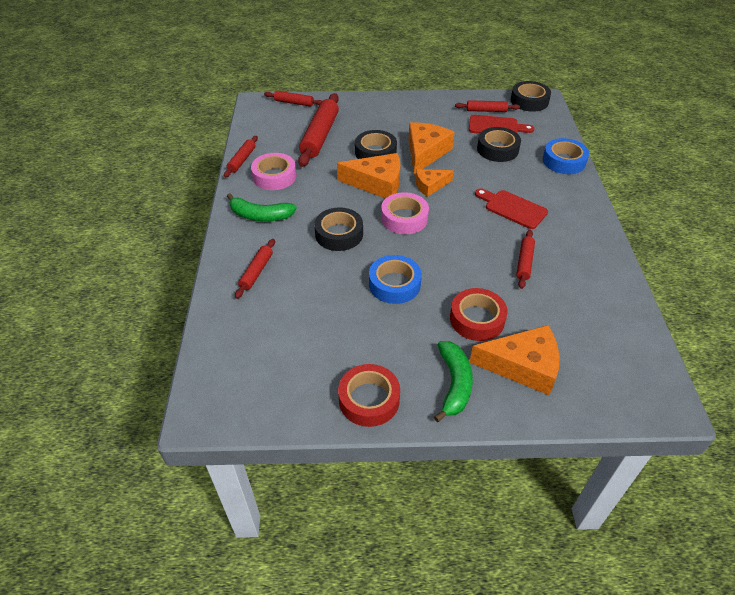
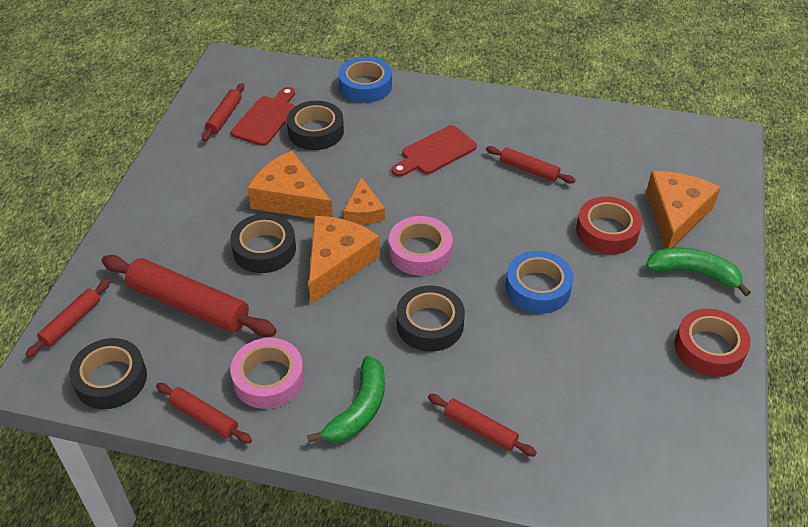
camera: 75 degrees left, 0 degrees up
(529, 101) = (225, 74): black tape -> black tape (111, 379)

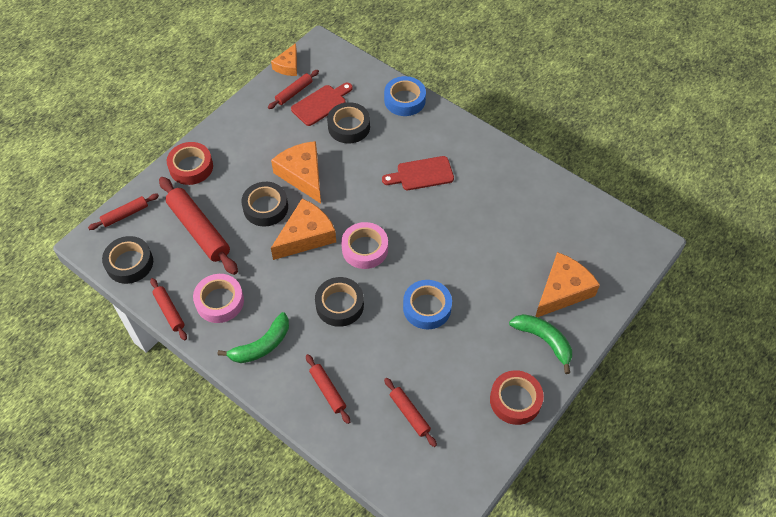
camera: 25 degrees right, 10 degrees up
(363, 211) = (345, 203): orange cheese -> orange cheese (288, 66)
(529, 170) = (479, 213): red rolling pin -> red rolling pin (409, 414)
(607, 231) = (503, 284): red tape -> red tape (191, 167)

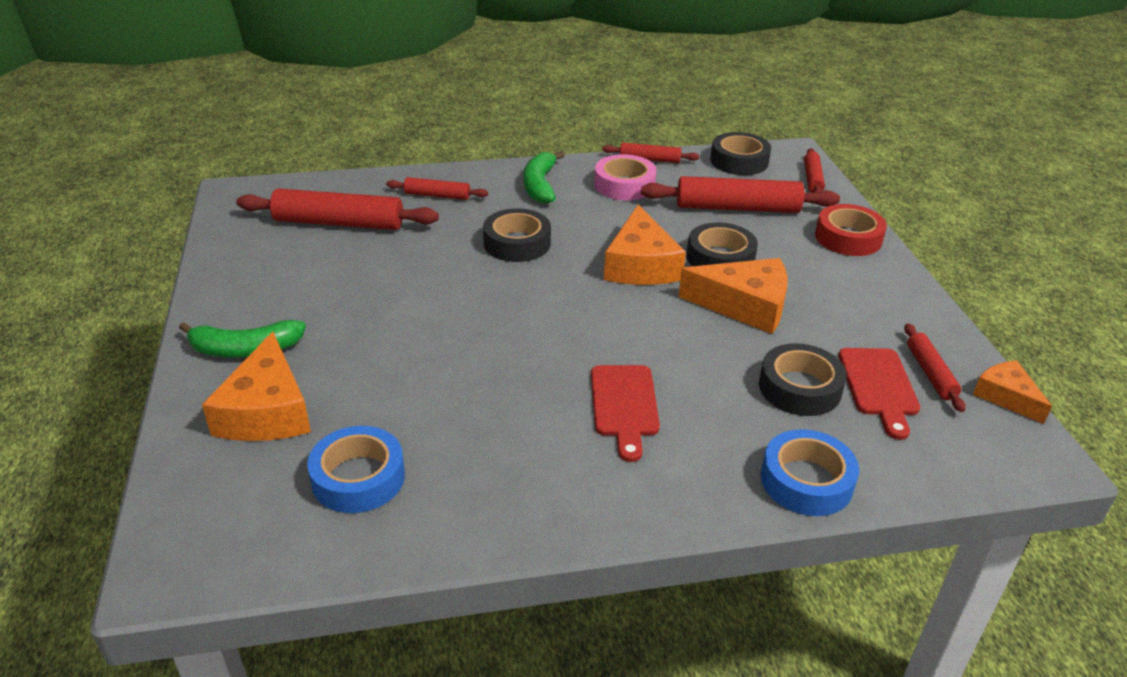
camera: 130 degrees right, 20 degrees down
(365, 249) = (565, 294): pink tape -> none
(409, 414) = (339, 223): red rolling pin -> red rolling pin, size x1.87
(421, 174) = (624, 405): red cutting board -> red cutting board turned 150 degrees clockwise
(427, 308) = (424, 293): blue tape -> blue tape (358, 478)
(515, 400) = (233, 287): red tape -> none

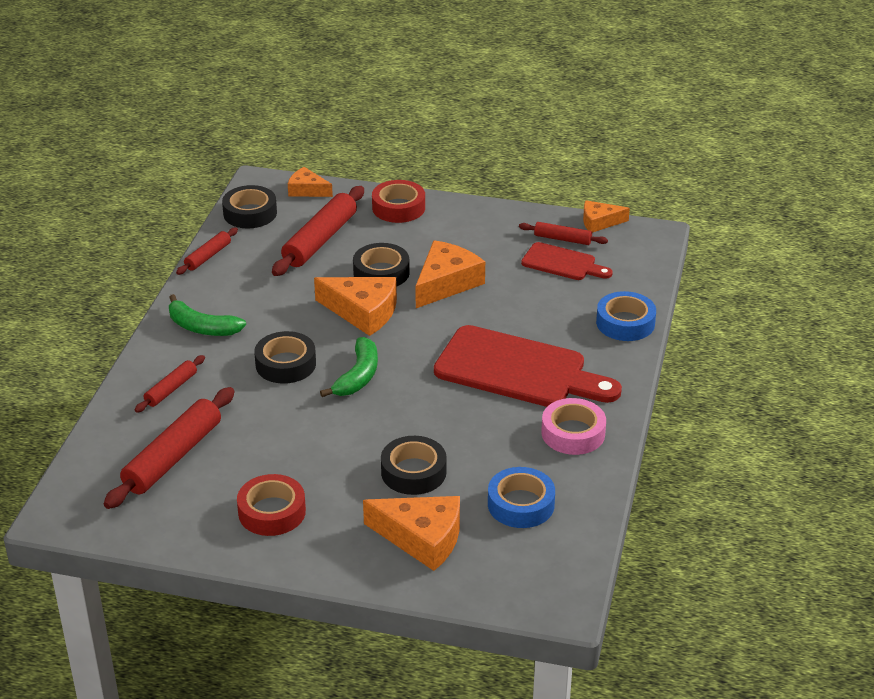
camera: 65 degrees left, 0 degrees up
(245, 349) = (335, 540): green banana -> green banana (358, 376)
(278, 298) = (272, 512): none -> red tape
(624, 185) = (239, 283): pink tape -> pink tape (573, 433)
(624, 405) = (518, 370): red cutting board -> red cutting board, size x1.88
(799, 388) = (545, 293): black tape -> black tape (413, 472)
(812, 179) = (307, 190): red rolling pin -> orange cheese

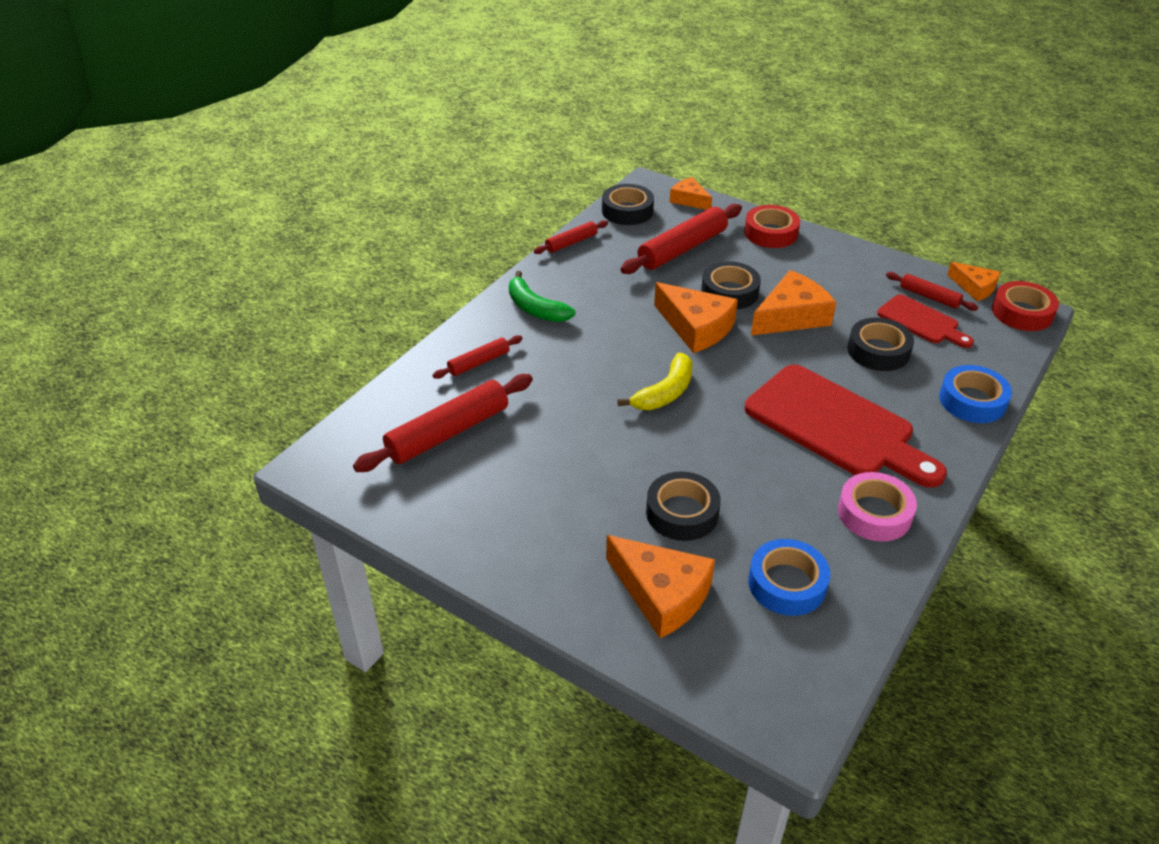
camera: 20 degrees right, 5 degrees up
(272, 512) = (517, 518): red tape -> red tape (1022, 313)
(285, 364) = (598, 363): black tape -> black tape (878, 351)
(358, 376) = (665, 392): green banana -> yellow banana
(599, 222) = (974, 287): orange cheese -> orange cheese turned 150 degrees counterclockwise

